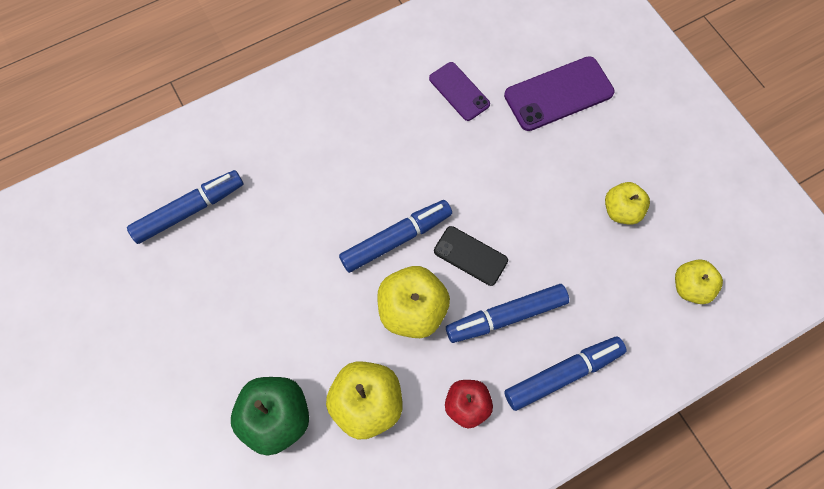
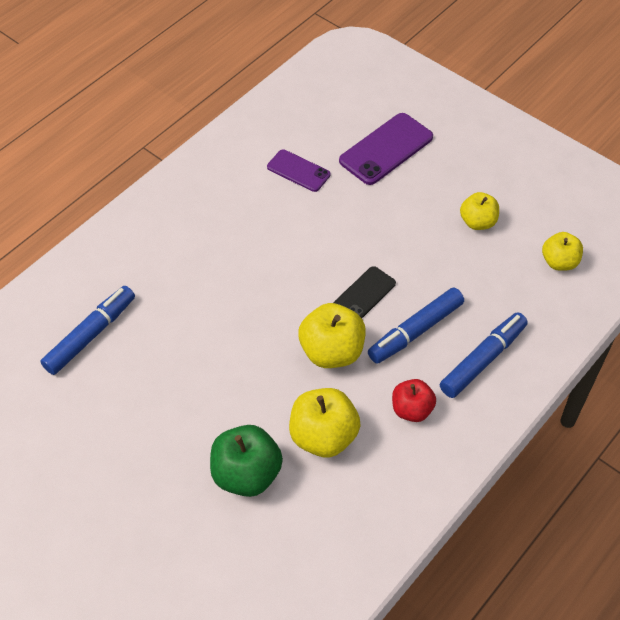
camera: 20 degrees left, 15 degrees down
(395, 239) = (292, 301): blue marker -> none
(470, 256) = (364, 294): black phone -> black phone turned 60 degrees counterclockwise

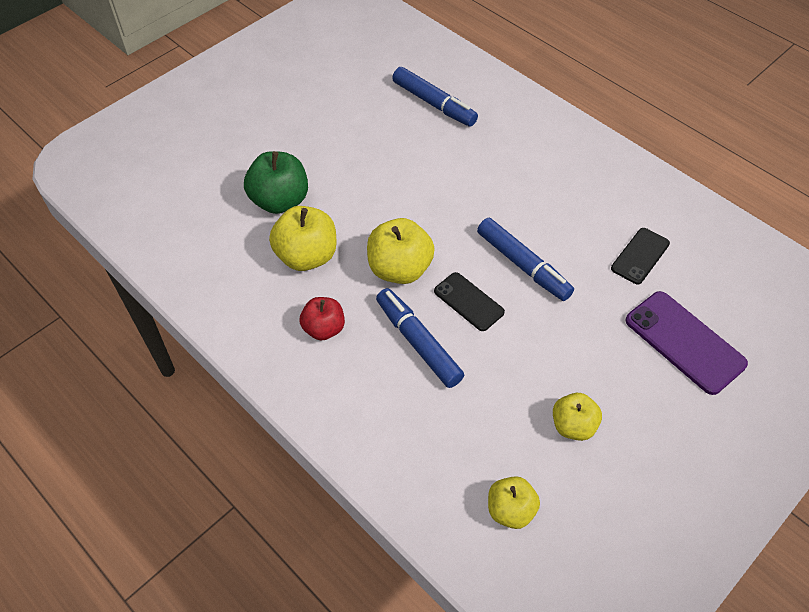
camera: 95 degrees right, 0 degrees up
(298, 171) = (640, 256): purple phone -> black phone
(482, 360) = (375, 401): blue marker -> blue marker (522, 265)

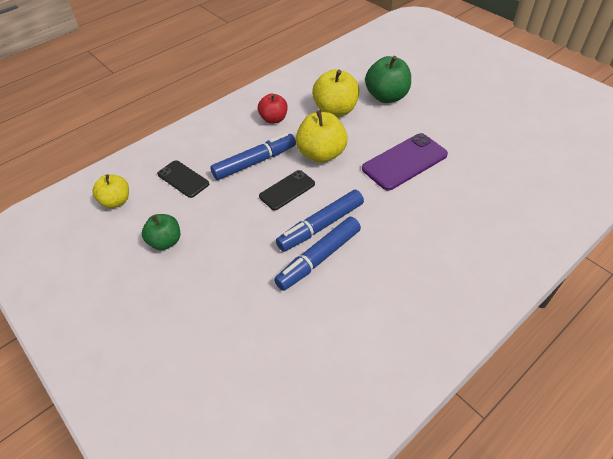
camera: 95 degrees right, 5 degrees down
(433, 103) = (514, 179): blue marker -> blue marker (319, 258)
(573, 426) = (165, 242): yellow apple -> green apple
(640, 256) = (327, 316): black phone -> black phone (183, 179)
(684, 342) = (223, 335): purple phone -> purple phone (404, 162)

